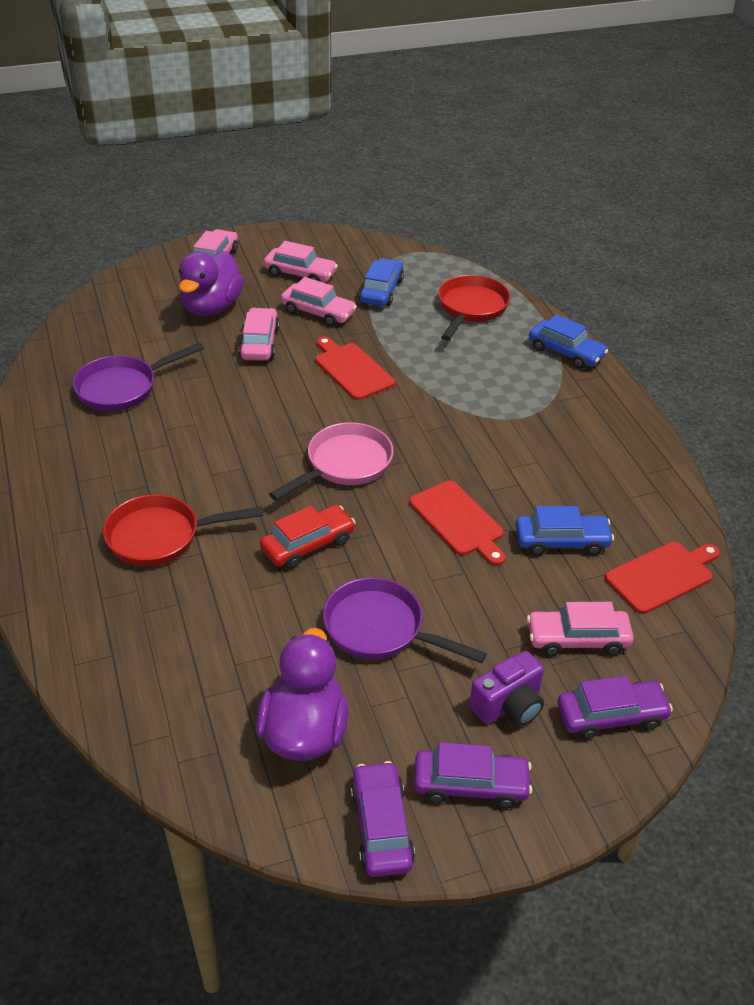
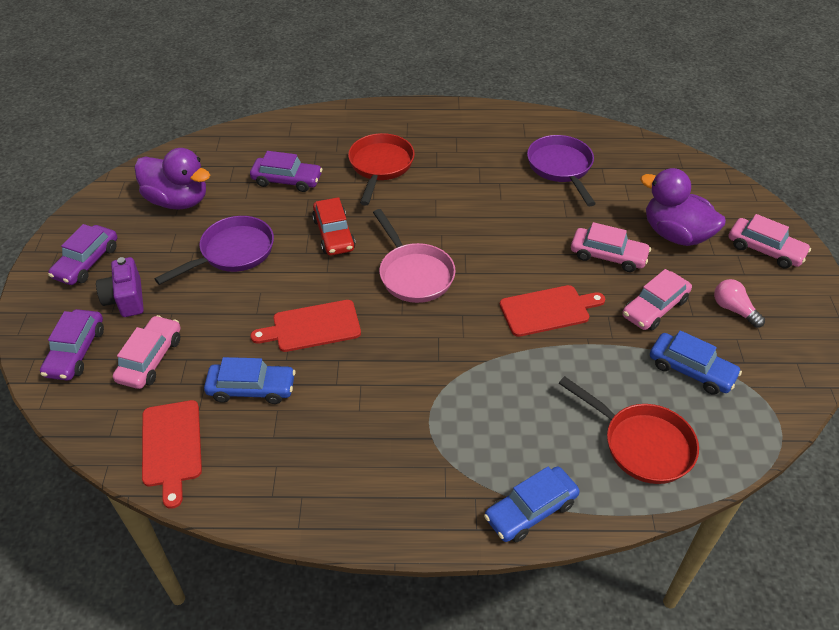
camera: 110 degrees right, 5 degrees up
(300, 274) = (733, 309): pink car -> pink light bulb
(381, 827) = (93, 217): purple car -> purple car (287, 180)
(561, 541) = (251, 389): blue car -> blue car turned 105 degrees counterclockwise

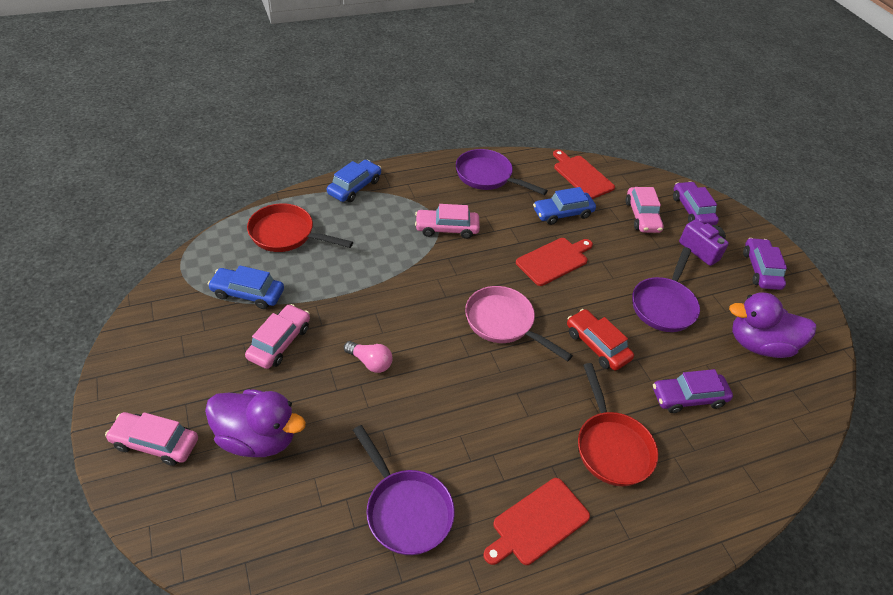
camera: 155 degrees right, 0 degrees up
(315, 481) = (487, 176): none -> purple pan
(548, 310) = (375, 317): red cutting board -> red cutting board (537, 523)
(608, 256) = (329, 389): pink car -> pink car (446, 228)
(733, 309) = (203, 358): pink light bulb -> pink light bulb (370, 362)

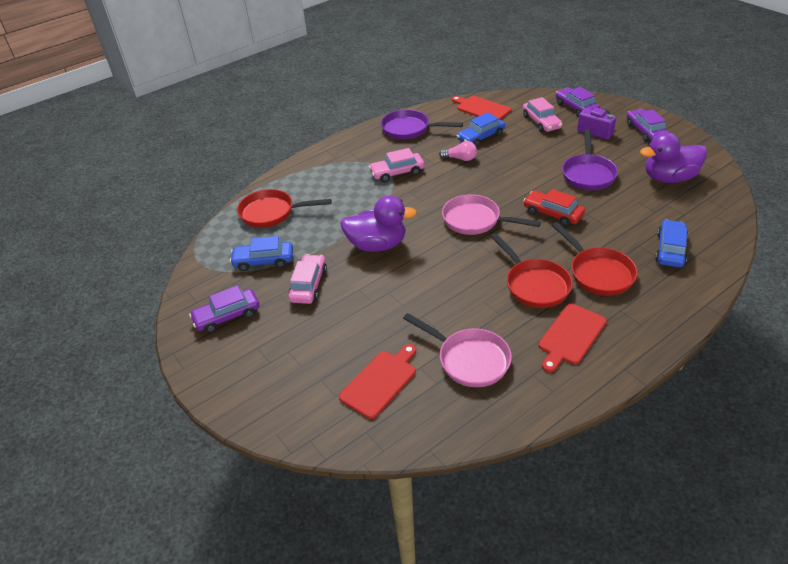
camera: 10 degrees left, 5 degrees down
(155, 443) = (248, 380): pink car -> none
(257, 438) = (328, 351): purple duck -> purple duck (377, 245)
(354, 187) = (308, 166): blue car -> blue car (670, 250)
(370, 362) = (388, 276): pink light bulb -> pink light bulb (460, 158)
(405, 509) = (469, 359): purple pan -> pink pan
(529, 435) = (534, 284): none -> red pan
(554, 260) = (491, 169): red cutting board -> red cutting board (380, 381)
(688, 397) = (636, 226): purple car -> purple car (227, 316)

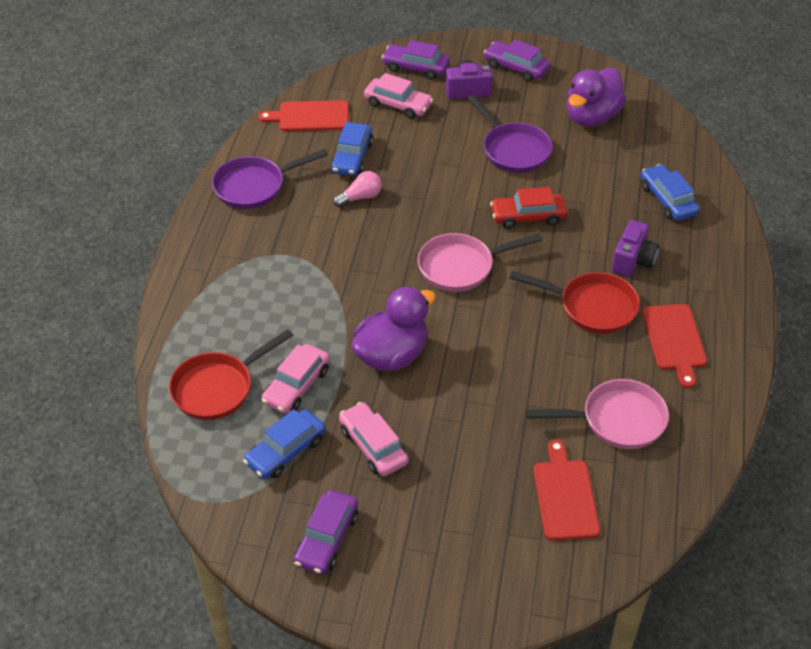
camera: 45 degrees left, 5 degrees up
(397, 172) = (308, 253): pink car -> pink car (296, 386)
(598, 273) = (633, 260): red pan -> purple camera

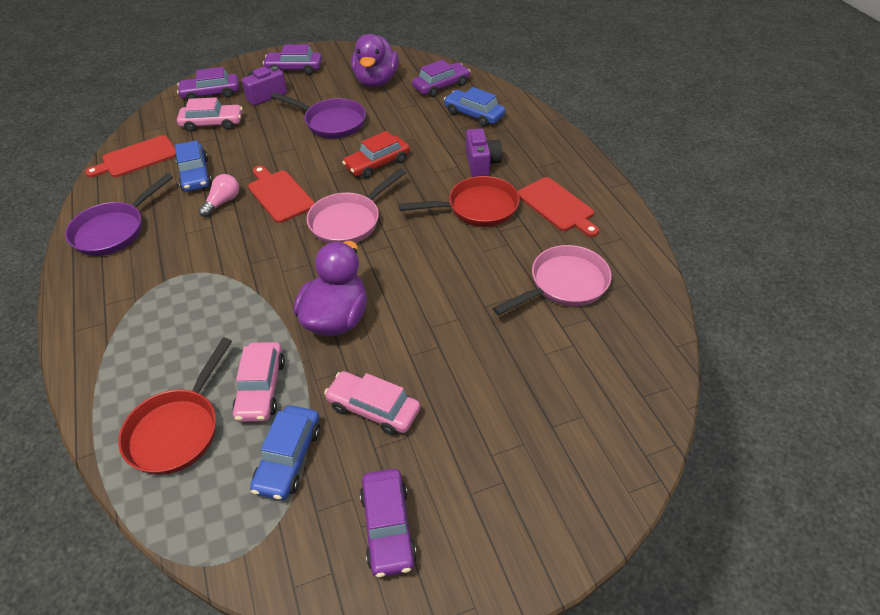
camera: 30 degrees left, 0 degrees up
(565, 496) = (573, 367): red cutting board -> red cutting board (279, 194)
(658, 150) = (441, 86): none -> purple car

